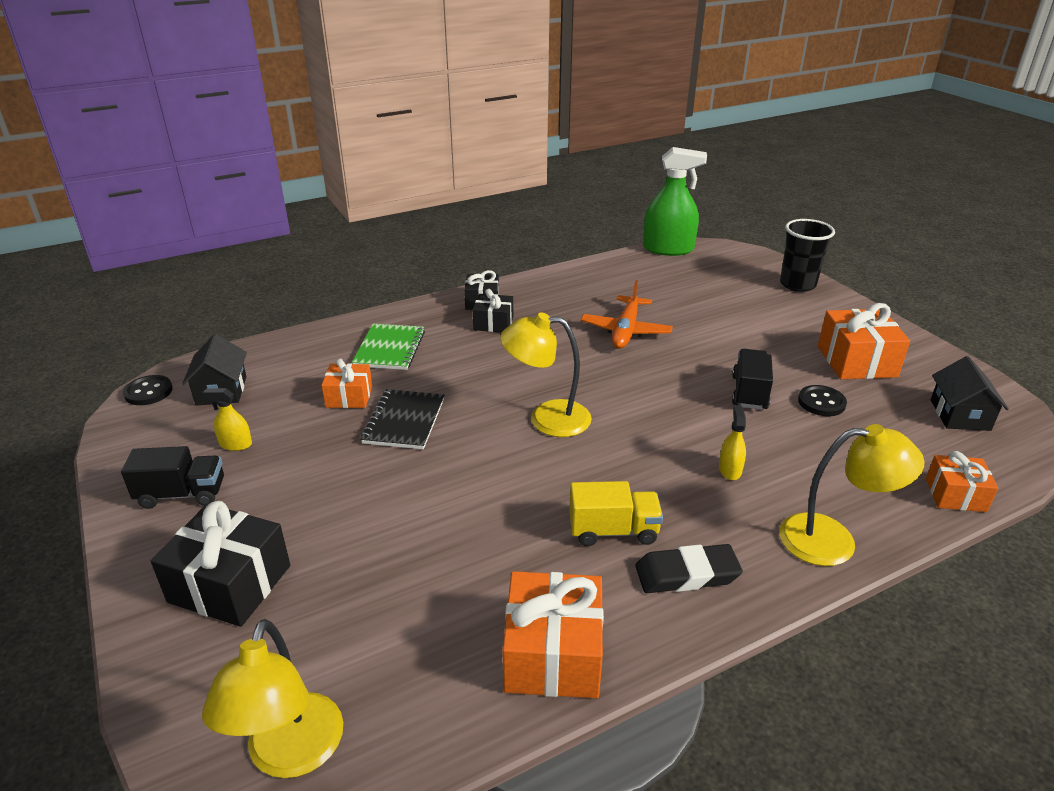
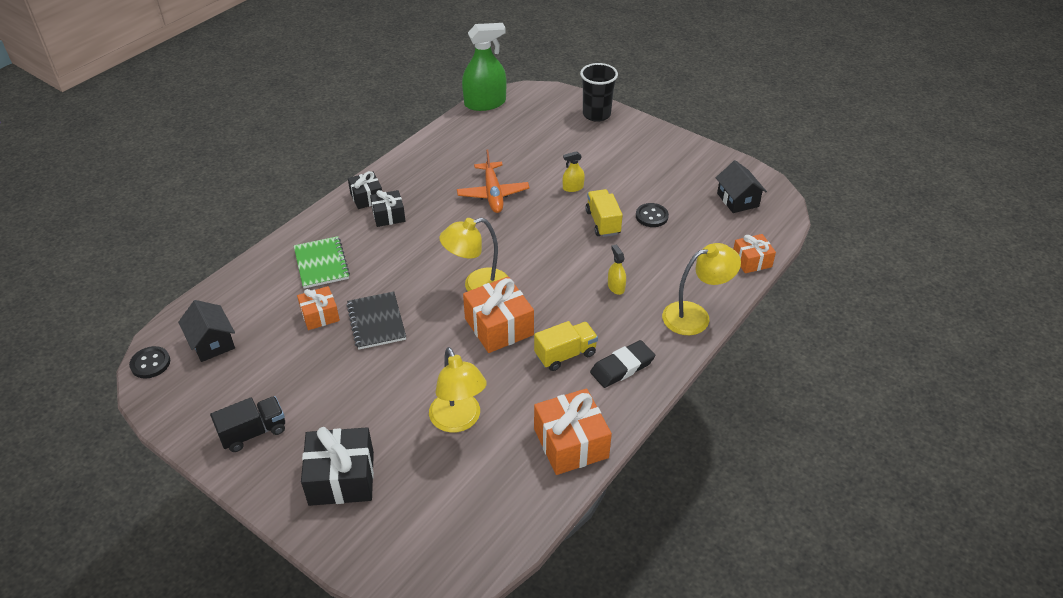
camera: 25 degrees left, 10 degrees up
(235, 444) = (262, 382): yellow spray bottle -> yellow spray bottle (573, 187)
(291, 755) = (458, 555): yellow lamp -> yellow lamp (458, 421)
(749, 392) = (603, 222): black truck -> yellow truck
(856, 361) = (661, 175): orange gift -> orange gift (499, 327)

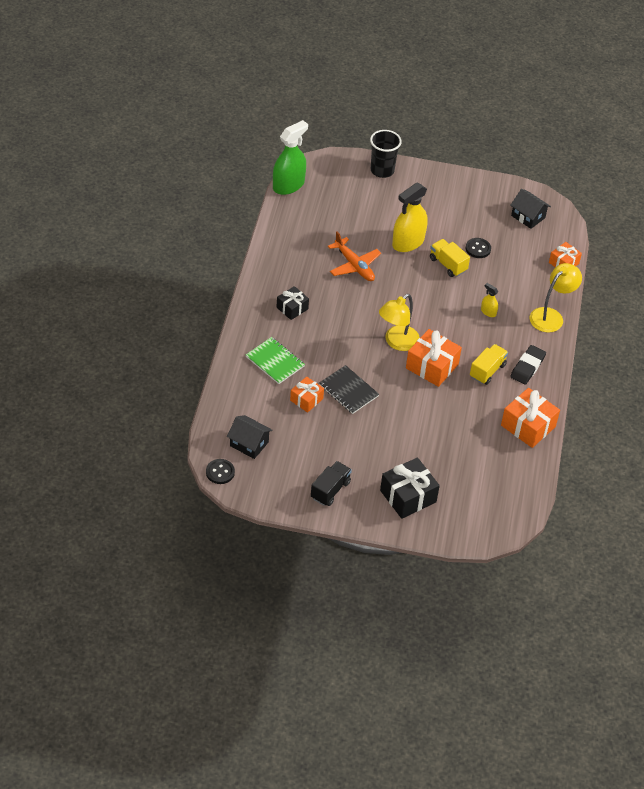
camera: 30 degrees left, 5 degrees up
(366, 197) = (263, 298): black gift -> none
(458, 421) = (452, 437): yellow lamp -> none
(573, 187) = (408, 242): yellow spray bottle -> yellow spray bottle, size x2.20

